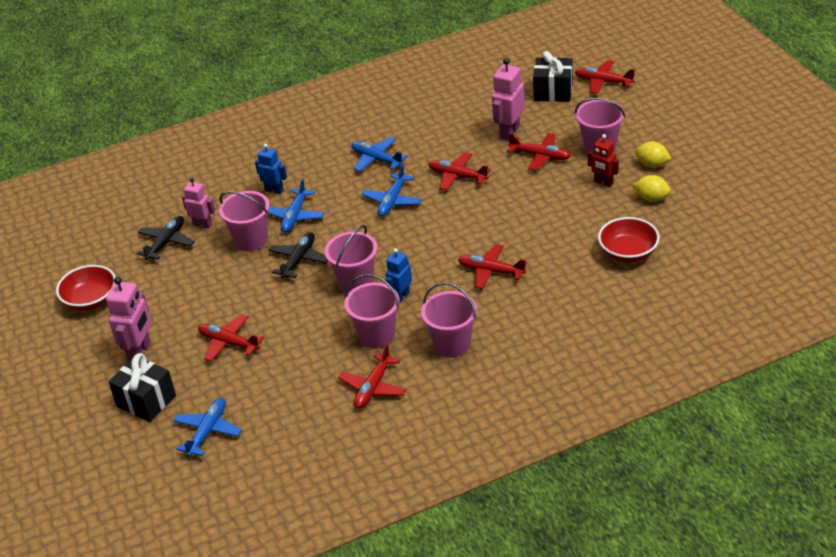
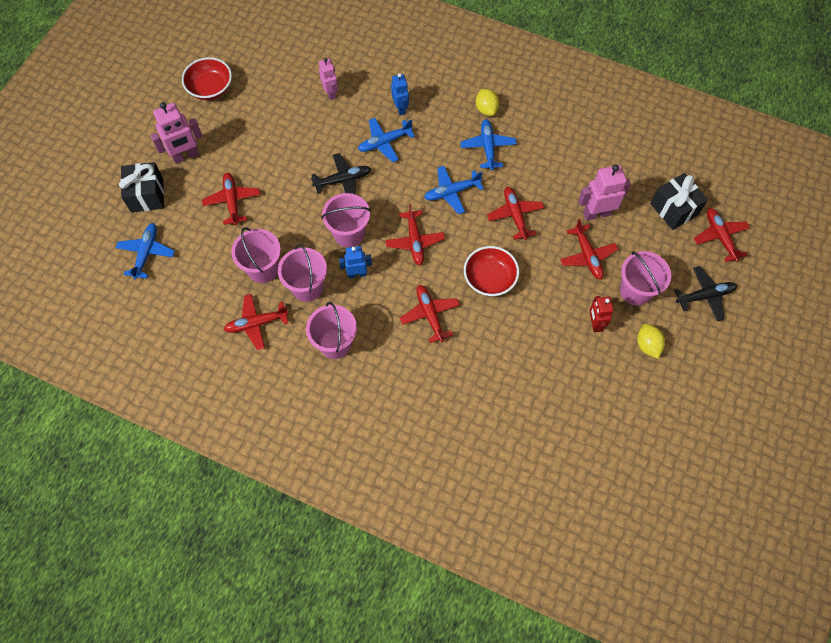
camera: 45 degrees right, 25 degrees up
(166, 242) = (296, 86): black plane -> black plane (705, 296)
(208, 431) = (146, 253): blue plane -> blue plane turned 60 degrees counterclockwise
(251, 240) = (339, 135): pink bucket -> pink bucket (263, 269)
(412, 246) = (415, 241): none -> red plane
(628, 252) = (528, 398): red bowl -> red bowl (489, 279)
(651, 198) = (605, 373): yellow lemon -> yellow lemon (486, 109)

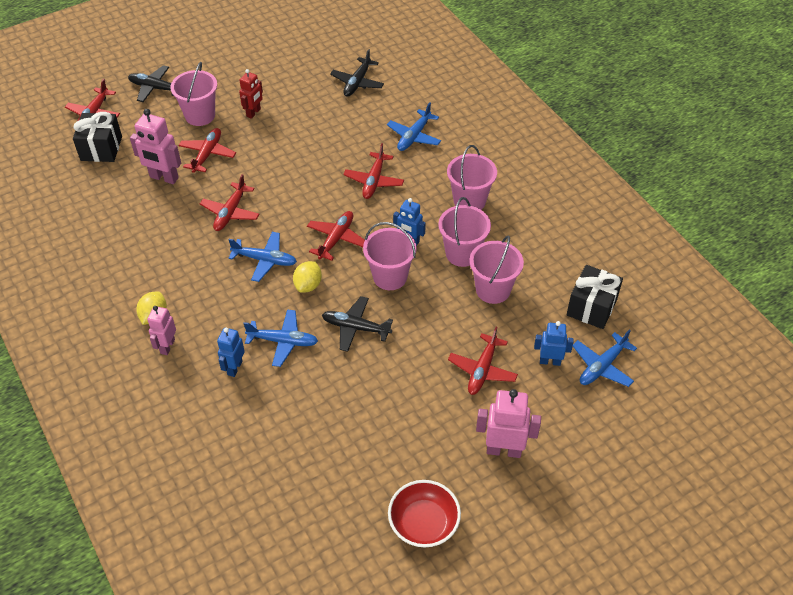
camera: 145 degrees left, 15 degrees down
(147, 195) = (572, 428): black gift -> black gift (591, 307)
(187, 235) = (550, 361): none -> blue robot
(256, 323) = (528, 249): red plane -> none
(330, 93) = (291, 430): pink robot -> pink robot (167, 346)
(487, 147) = (191, 280): blue plane -> blue plane (414, 136)
(489, 279) = (301, 179): red bowl -> none
(538, 422) = (357, 83): none -> black plane
(647, 345) = (232, 83): yellow lemon -> yellow lemon (308, 285)

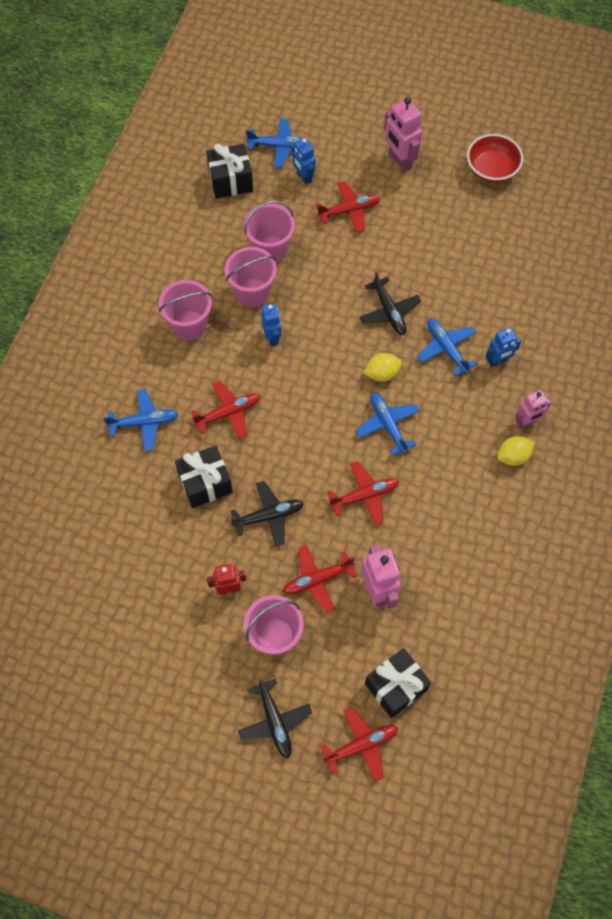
camera: 130 degrees left, 15 degrees up
(335, 141) = (205, 483): none -> black gift
(336, 239) = (318, 391): red plane -> none
(357, 83) = (107, 529): black plane -> black plane (269, 516)
(390, 277) = (321, 324): pink bucket -> none

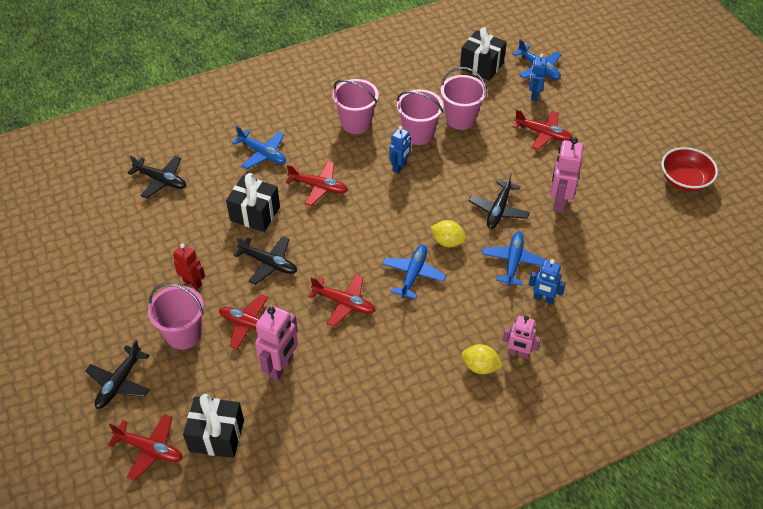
camera: 45 degrees right, 15 degrees down
(87, 525) = (161, 180): none -> black plane
(399, 160) = (616, 130): pink robot -> pink robot (559, 202)

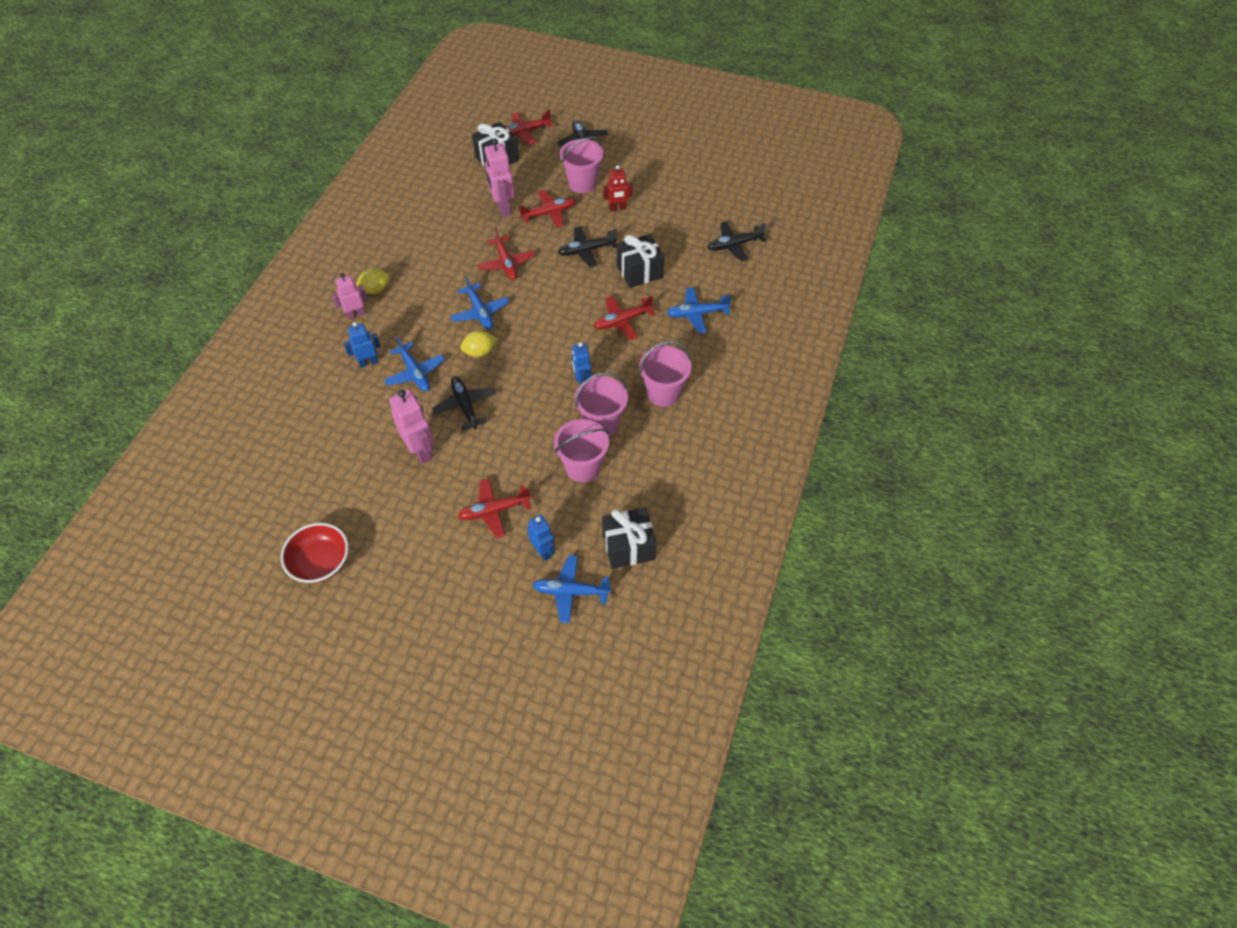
camera: 135 degrees right, 5 degrees up
(344, 303) = (506, 263): red plane -> red plane turned 90 degrees counterclockwise

